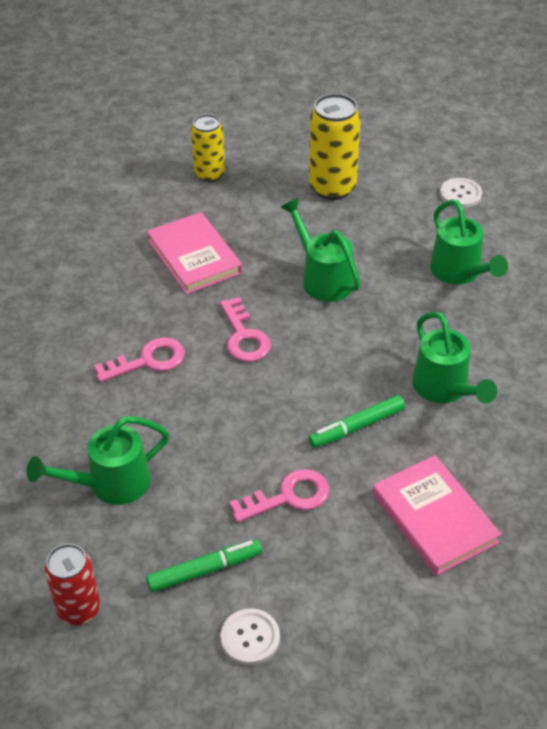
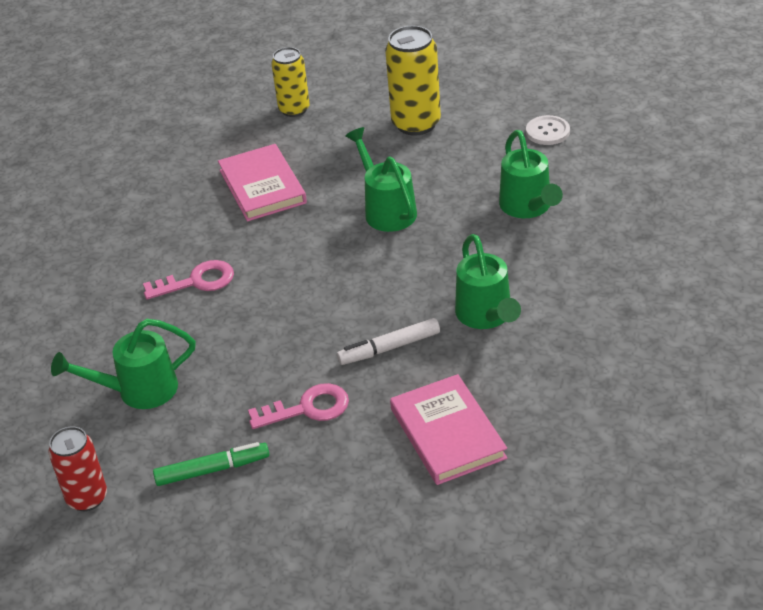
camera: 10 degrees right, 5 degrees down
(244, 337) = (296, 262): pink key -> none
(250, 638) = (243, 530): white button -> none
(356, 427) = (389, 348): green marker -> white marker

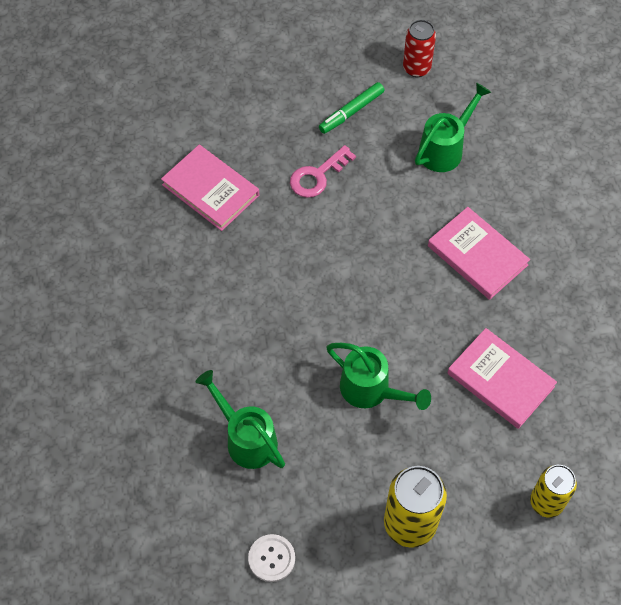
camera: 150 degrees right, 20 degrees up
(197, 281) = (477, 255): pink key -> pink book
(389, 348) = (288, 245): white marker -> none
(486, 316) = (229, 301): green watering can -> none

